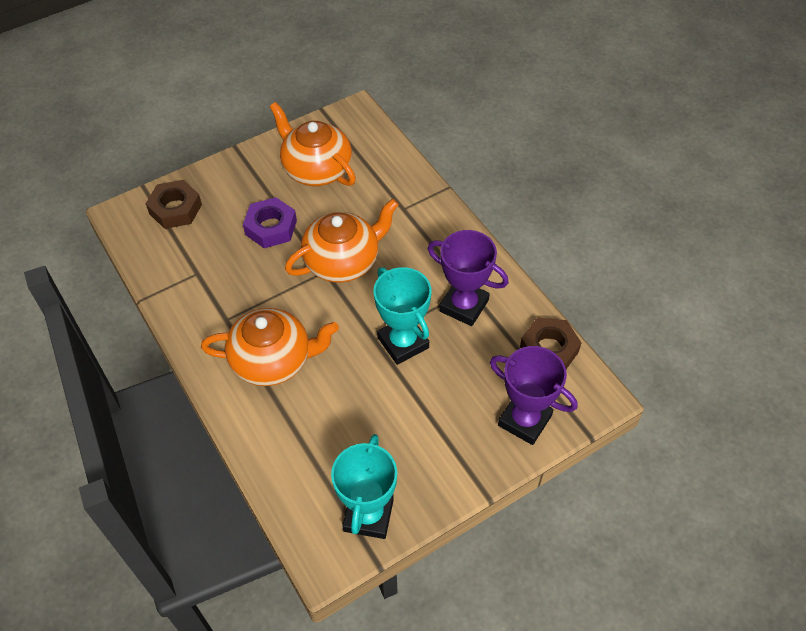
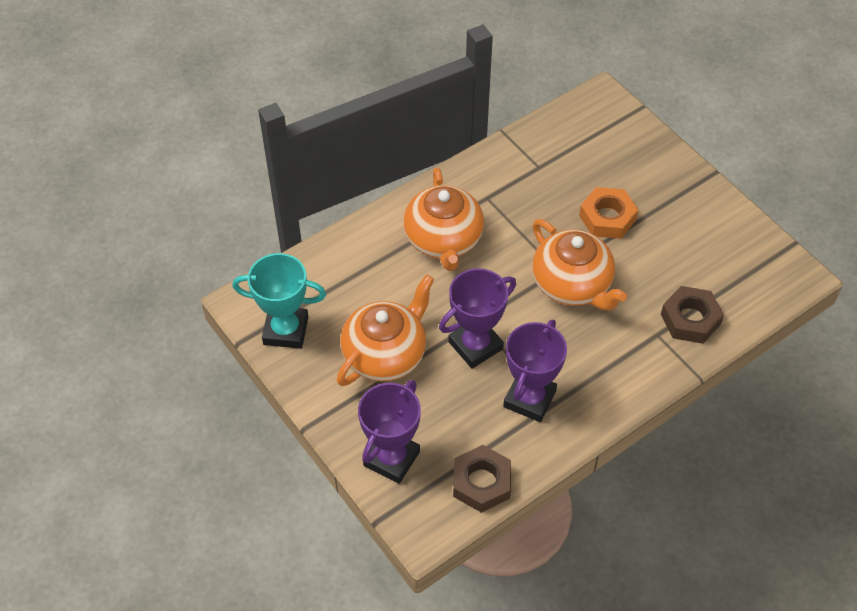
camera: 85 degrees right, 0 degrees up
(175, 209) = (617, 137): brown nut -> brown nut (690, 319)
(271, 227) = (607, 218): purple nut -> orange nut
(316, 169) = (698, 248): orange teapot -> orange teapot (385, 354)
(403, 343) = (475, 345): turquoise trophy -> purple trophy

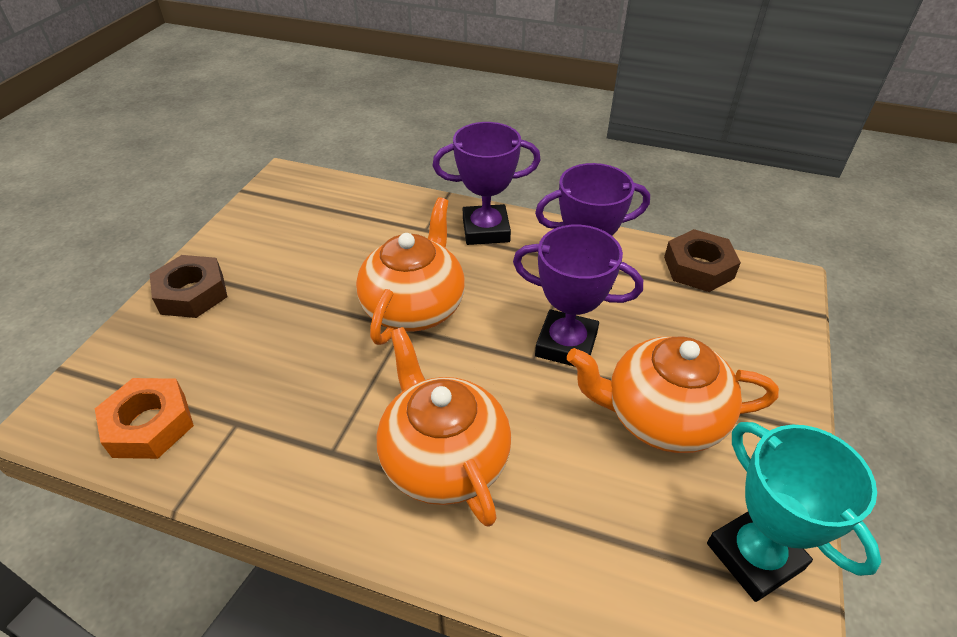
camera: 125 degrees left, 10 degrees down
(391, 458) = (760, 339): purple trophy -> purple trophy (486, 230)
(443, 240) = (443, 459): orange teapot -> orange teapot turned 75 degrees counterclockwise
(607, 218) = (292, 320): orange nut -> orange nut (149, 425)
(690, 319) = (389, 217): brown nut -> brown nut (192, 293)

